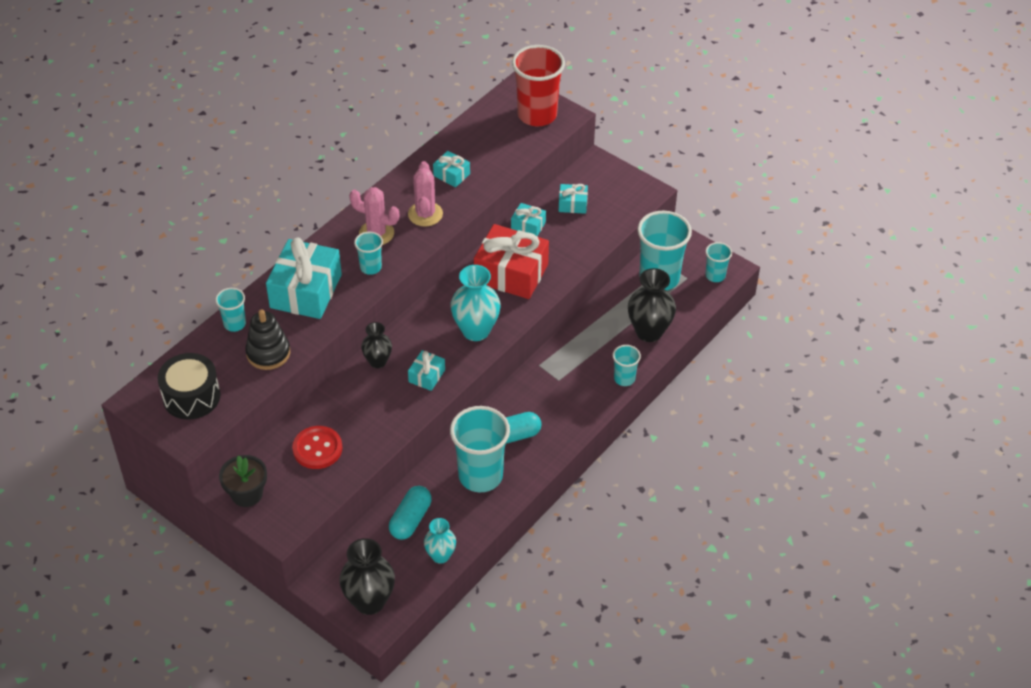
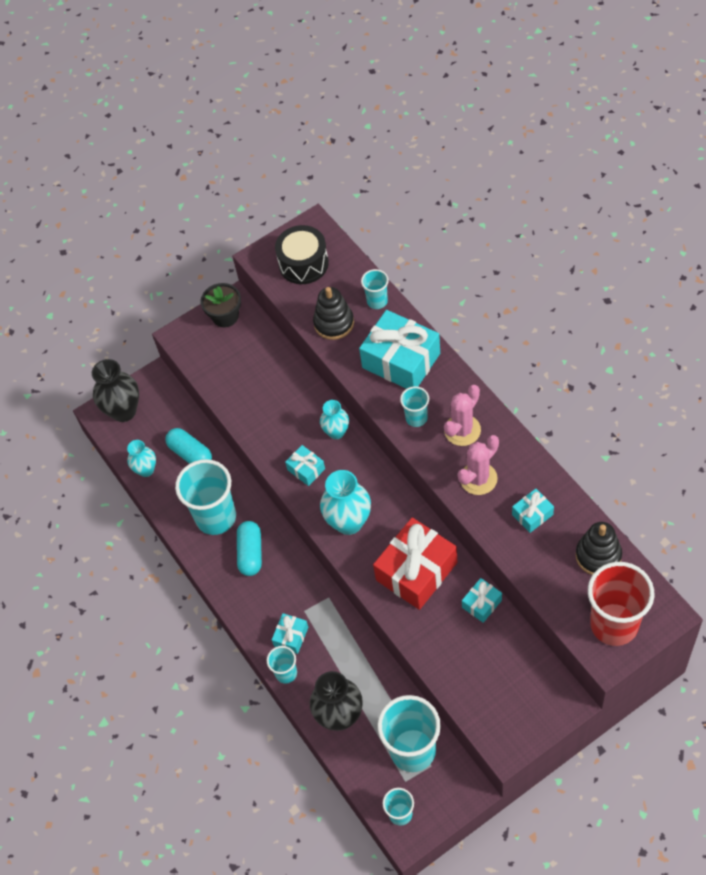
camera: 115 degrees right, 10 degrees up
(317, 449) = (253, 371): red button -> none
(378, 361) = (336, 432): black vase -> turquoise vase
(425, 214) = (478, 479): pink cactus -> pink cactus turned 60 degrees counterclockwise
(478, 131) = (598, 555): none -> black stacking toy
(572, 204) = (504, 658): turquoise gift -> turquoise gift (291, 636)

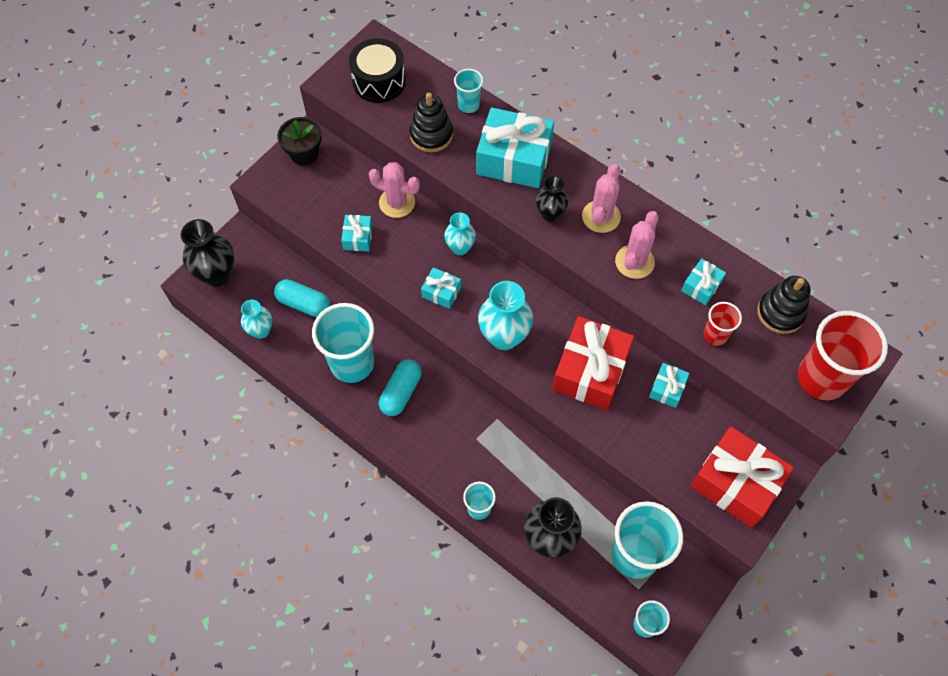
camera: 25 degrees left, 5 degrees up
(250, 553) = (401, 392): turquoise capsule -> turquoise capsule turned 45 degrees clockwise
(291, 636) = (471, 469): turquoise gift -> turquoise gift (358, 237)
(293, 378) = (397, 203): none -> pink cactus
(416, 418) = (550, 214): turquoise cup -> black vase
(514, 704) = (735, 483): none -> red gift
(528, 562) = (715, 335): none -> red cup

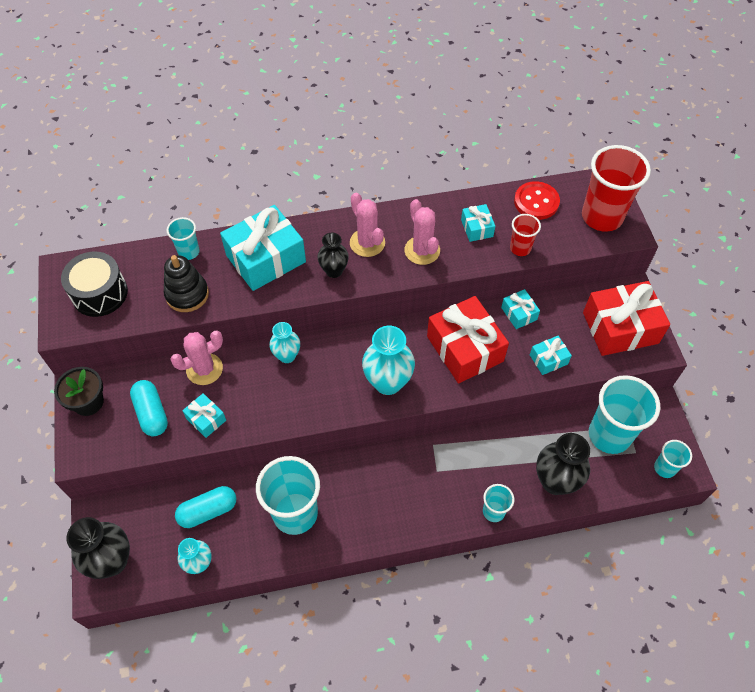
camera: 50 degrees left, 5 degrees down
(401, 392) = (352, 495): turquoise capsule -> turquoise capsule (151, 413)
(441, 292) = (311, 396): turquoise gift -> turquoise gift (548, 359)
(780, 313) = (536, 202): black stacking toy -> red button

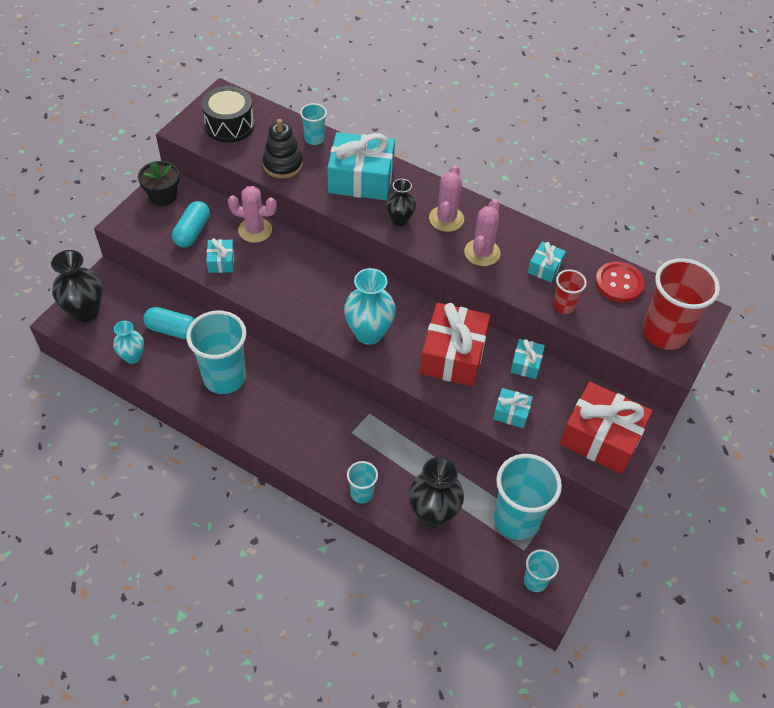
camera: 40 degrees right, 5 degrees down
(287, 356) = (318, 263): turquoise vase -> none

